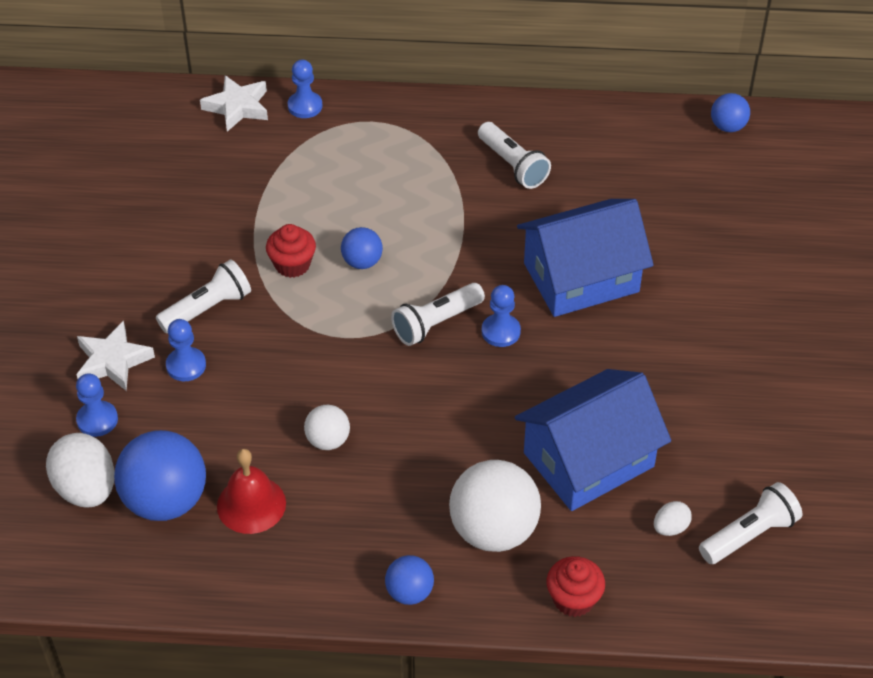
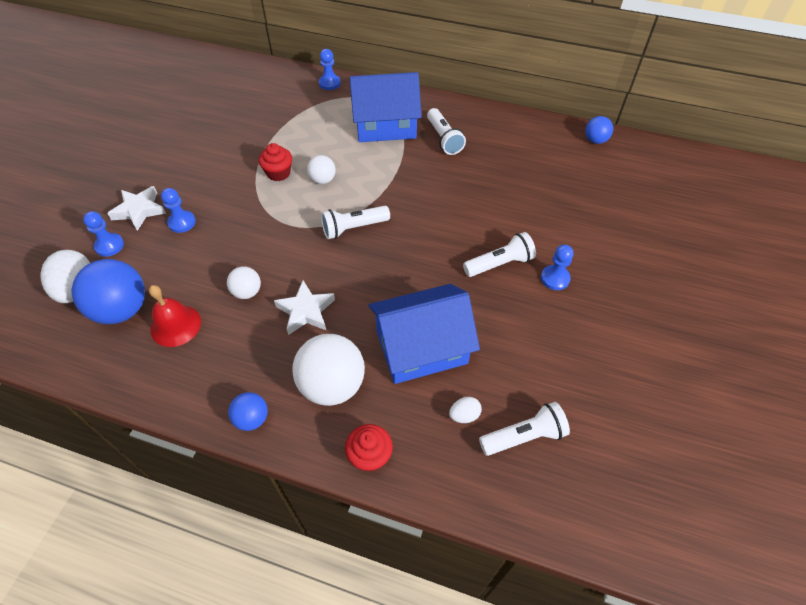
camera: 15 degrees right, 5 degrees up
(207, 308) = (213, 189): white flashlight -> white flashlight (499, 264)
(237, 107) = (290, 77): white star -> white star (306, 311)
(362, 262) = (323, 180): blue ball -> white ball
(500, 331) = (394, 242): blue pawn -> blue pawn (555, 278)
(581, 277) = (462, 217): blue house -> blue house (385, 125)

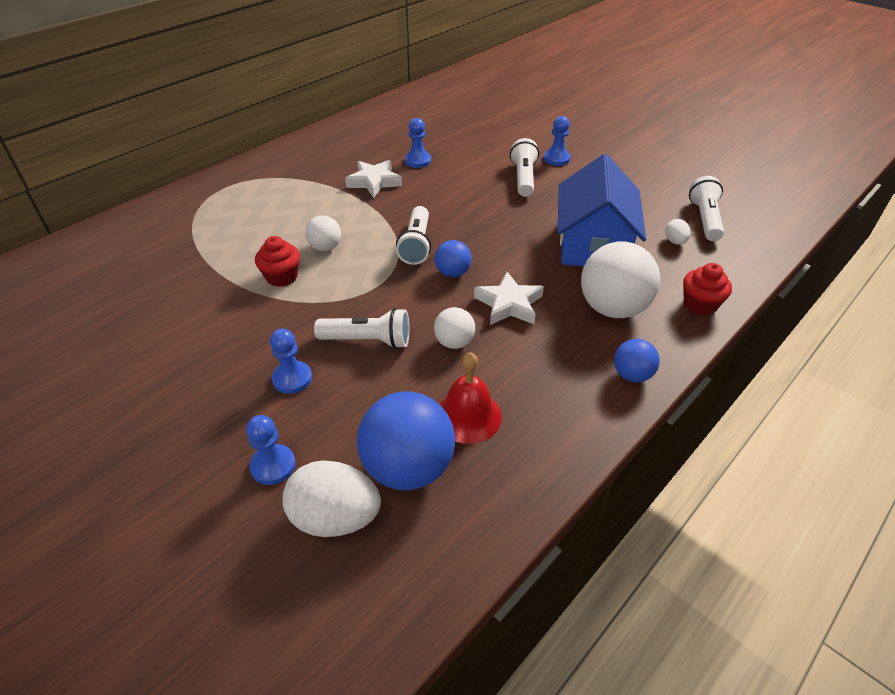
camera: 65 degrees left, 10 degrees down
(139, 210) = (229, 420): white star -> white star (374, 182)
(329, 83) = (167, 204): blue pawn -> blue pawn (418, 161)
(385, 125) = (283, 187): blue house -> none
(444, 139) = (341, 160): white flashlight -> white flashlight (368, 340)
(595, 140) = (419, 95): blue ball -> blue ball (452, 273)

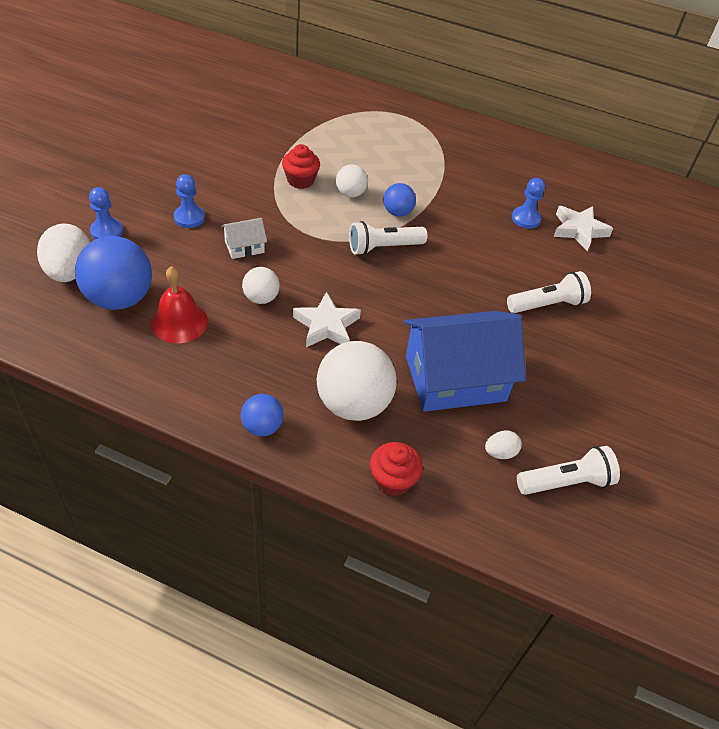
camera: 65 degrees right, 5 degrees up
(368, 340) = (244, 247): white flashlight -> white house
(374, 182) = (468, 198): white star -> white star (579, 230)
(452, 273) = (354, 279): blue ball -> blue ball (397, 212)
(556, 159) = (609, 327): blue pawn -> none

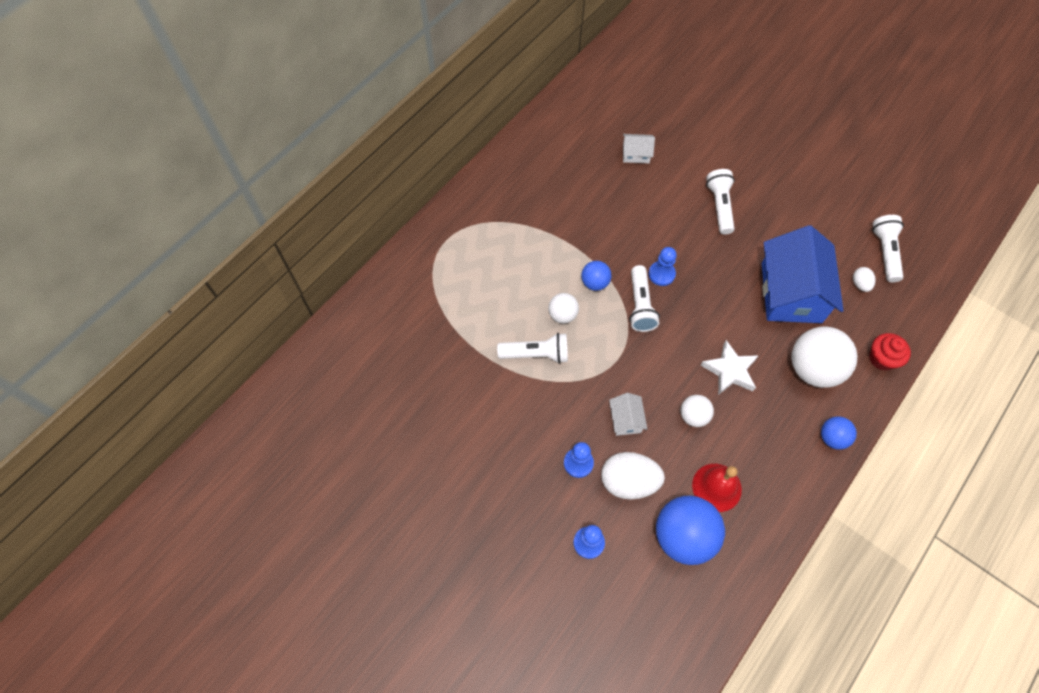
camera: 70 degrees left, 15 degrees up
(70, 272) = (643, 580): white egg -> white egg (628, 481)
(300, 180) = (536, 354): red cupcake -> white flashlight
(525, 219) = (616, 187): blue pawn -> blue pawn (661, 274)
(579, 230) = (636, 154): white star -> white house

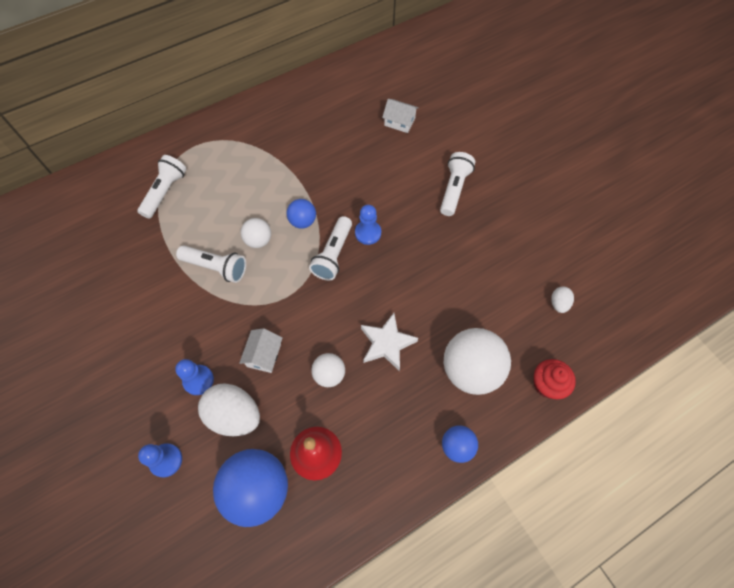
camera: 20 degrees right, 0 degrees up
(791, 292) = (484, 289): blue house -> none
(885, 252) = (599, 281): white flashlight -> white flashlight (165, 192)

